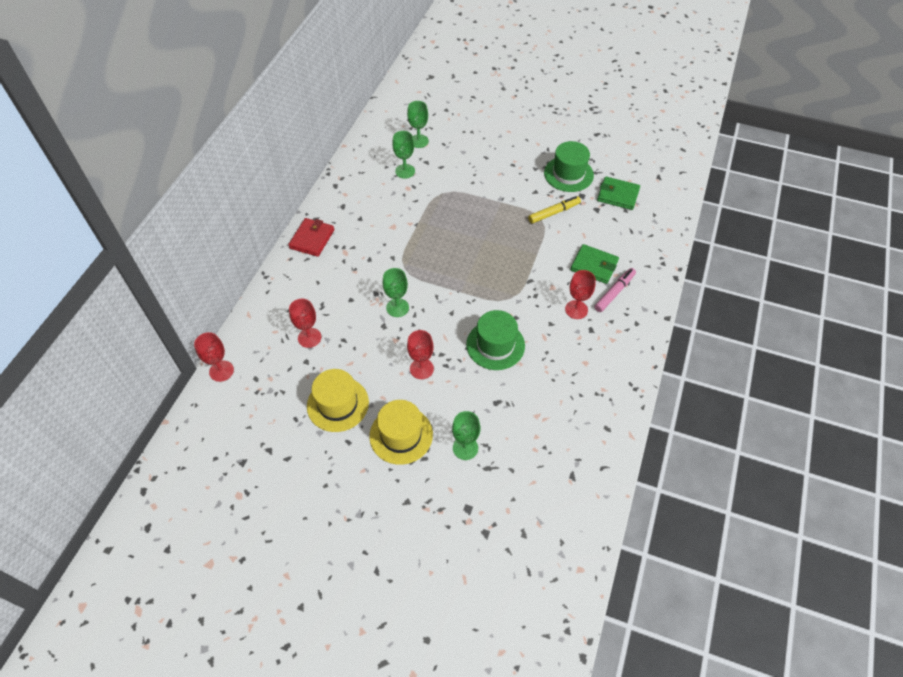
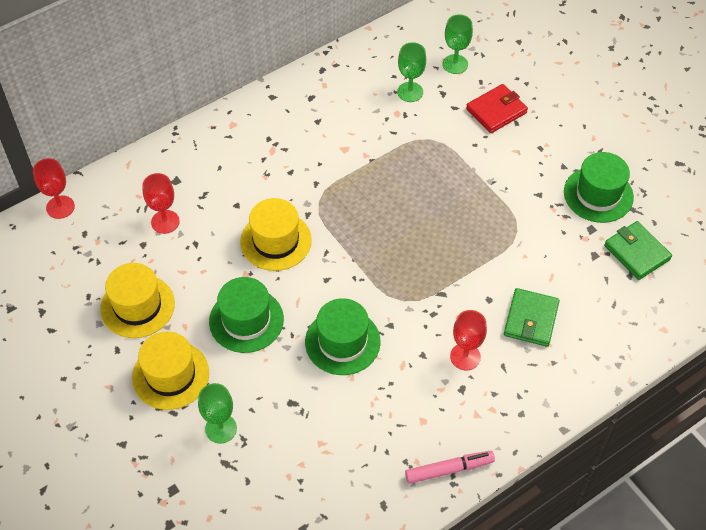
camera: 35 degrees right, 0 degrees up
(312, 239) = (251, 117): red wallet -> red wallet (496, 111)
(397, 307) = (276, 241): green goblet -> yellow hat
(421, 369) = (246, 320): red goblet -> green hat
(554, 213) = (539, 231): yellow marker -> none
(594, 266) = (531, 319): green wallet -> green wallet turned 45 degrees clockwise
(614, 292) = (527, 364): pink marker -> pink marker (449, 469)

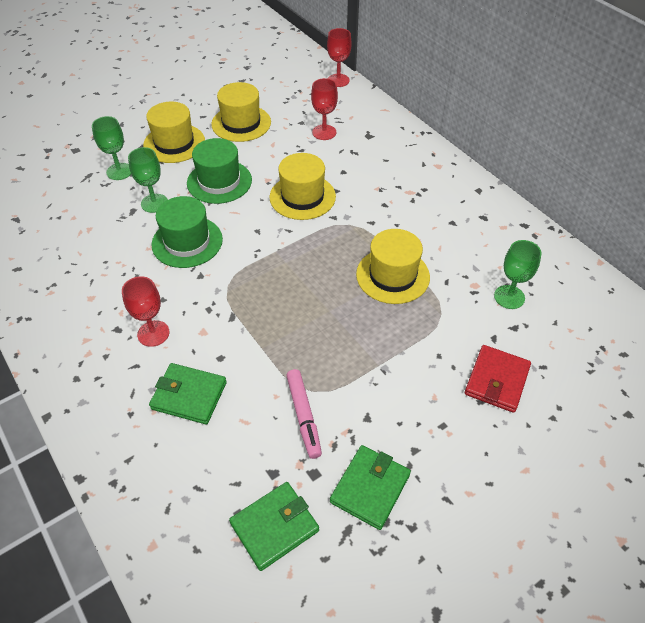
camera: 90 degrees right, 5 degrees down
(387, 170) = (392, 275): none -> yellow hat
(449, 469) = (34, 315): pink marker -> pink marker (304, 416)
(455, 64) = (565, 341): green goblet -> green goblet (154, 203)
(496, 111) = (496, 380): red wallet -> red wallet turned 60 degrees clockwise
(598, 194) = (370, 488): green hat -> green wallet

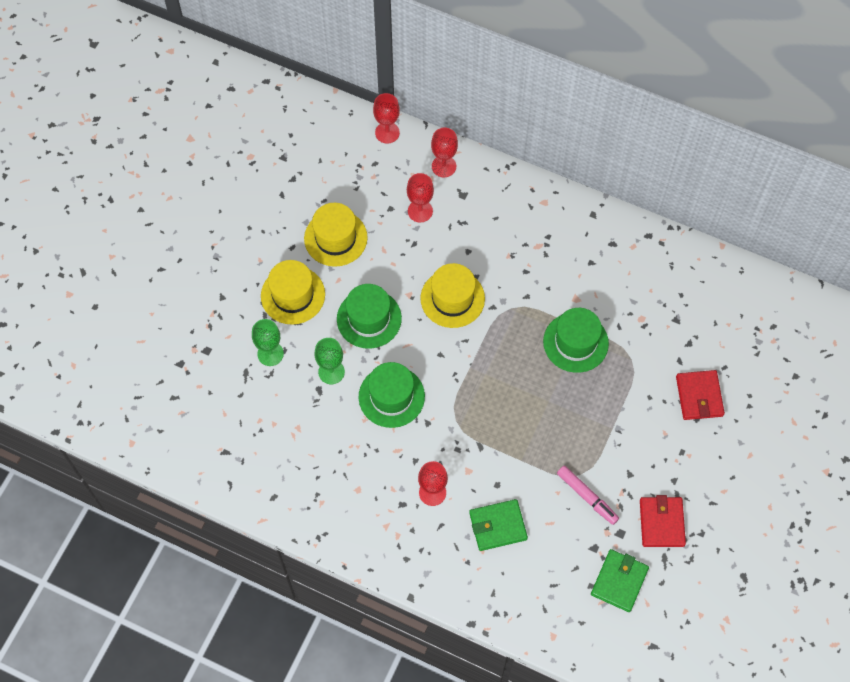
camera: 30 degrees left, 15 degrees up
(367, 114) = (444, 166): none -> red goblet
(370, 488) = (661, 523): green wallet -> red wallet
(392, 275) = (575, 342): yellow hat -> green hat
(509, 297) = (672, 316): green goblet -> none

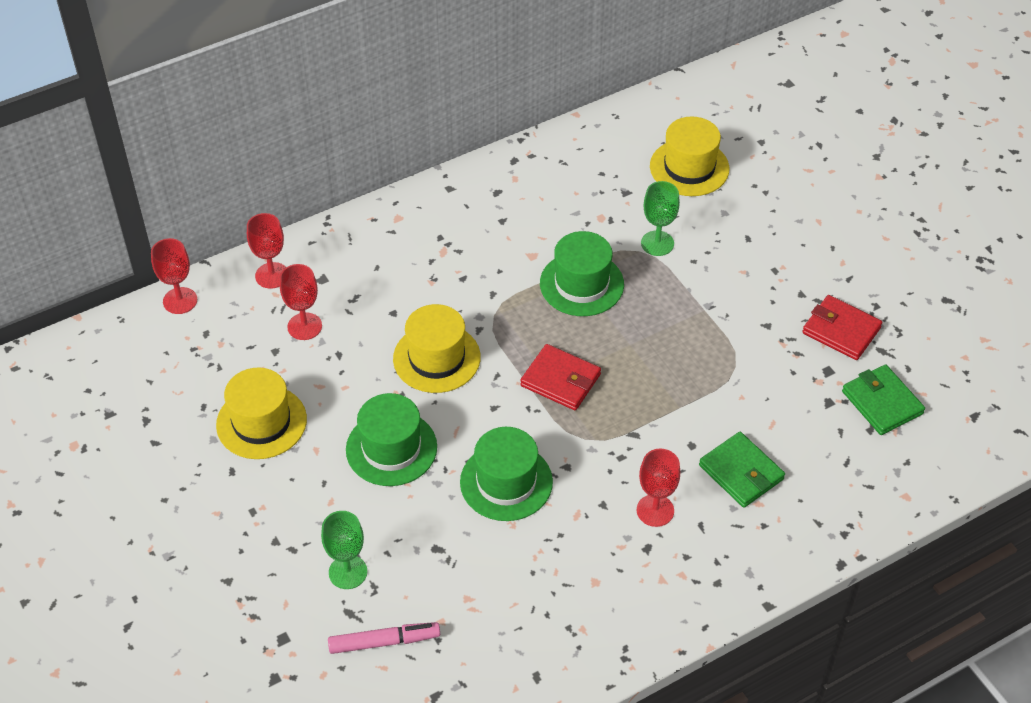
camera: 55 degrees left, 15 degrees down
(293, 295) = (293, 505): yellow hat -> yellow hat (689, 167)
(331, 372) = (425, 523): green goblet -> green goblet (657, 243)
(497, 526) = (741, 472): green wallet -> green wallet turned 60 degrees counterclockwise
(587, 496) = (765, 375): pink marker -> pink marker (384, 641)
(699, 396) = (724, 222): red wallet -> red wallet (560, 380)

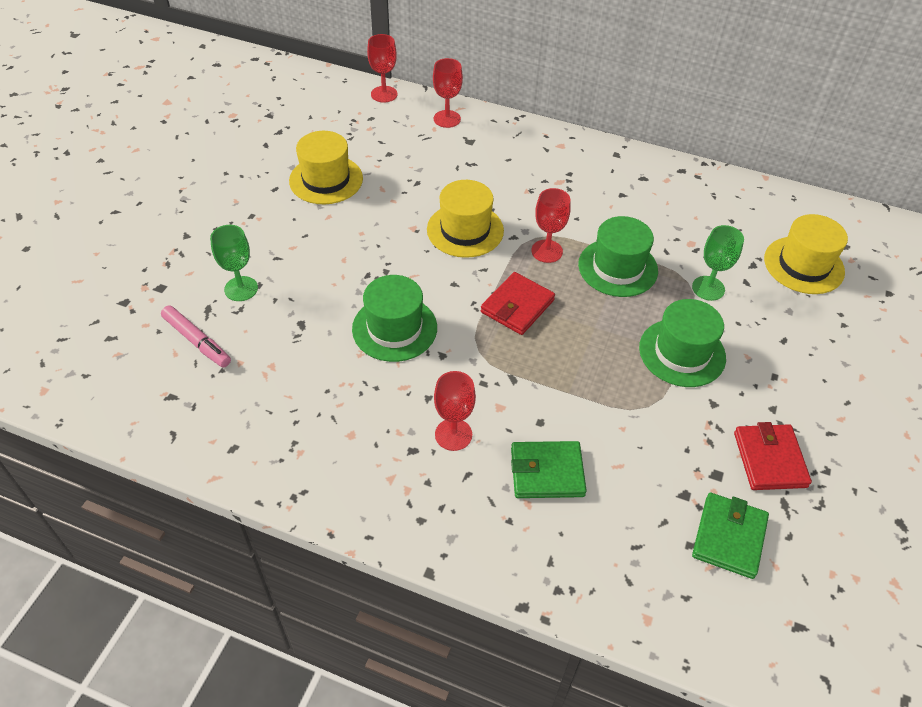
camera: 50 degrees right, 0 degrees up
(304, 326) = (422, 155): red goblet -> red goblet (547, 251)
(391, 448) = (365, 251): green hat -> green hat (682, 352)
(560, 380) = (517, 306): red wallet -> red wallet turned 45 degrees clockwise
(741, 472) = (547, 472): green wallet -> green wallet turned 75 degrees clockwise

